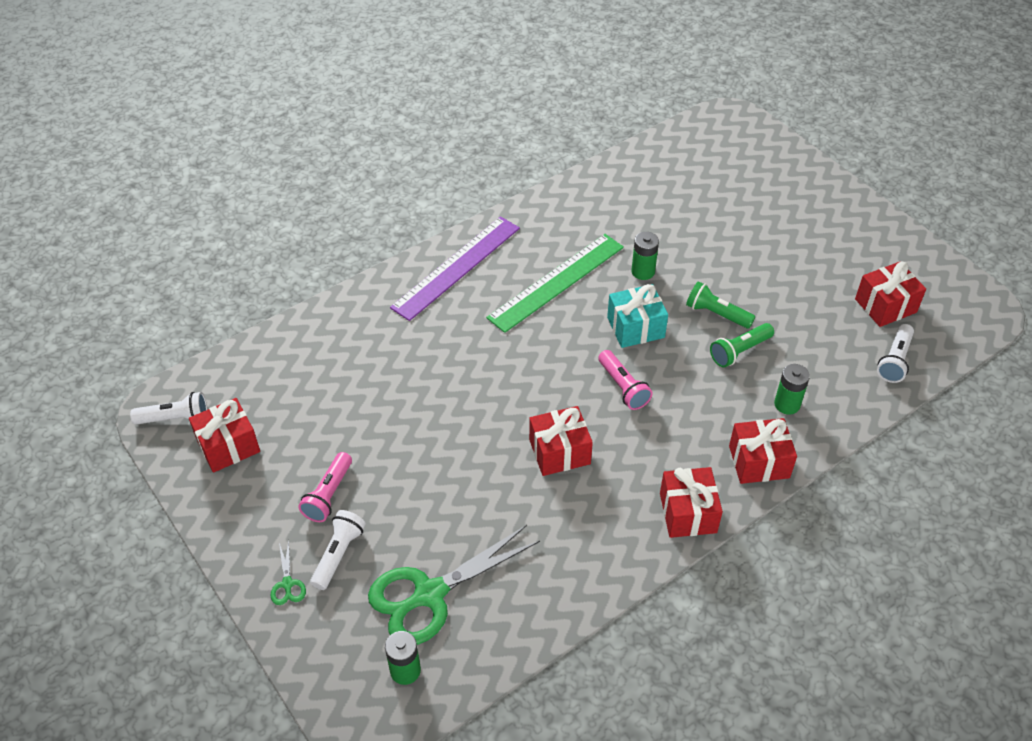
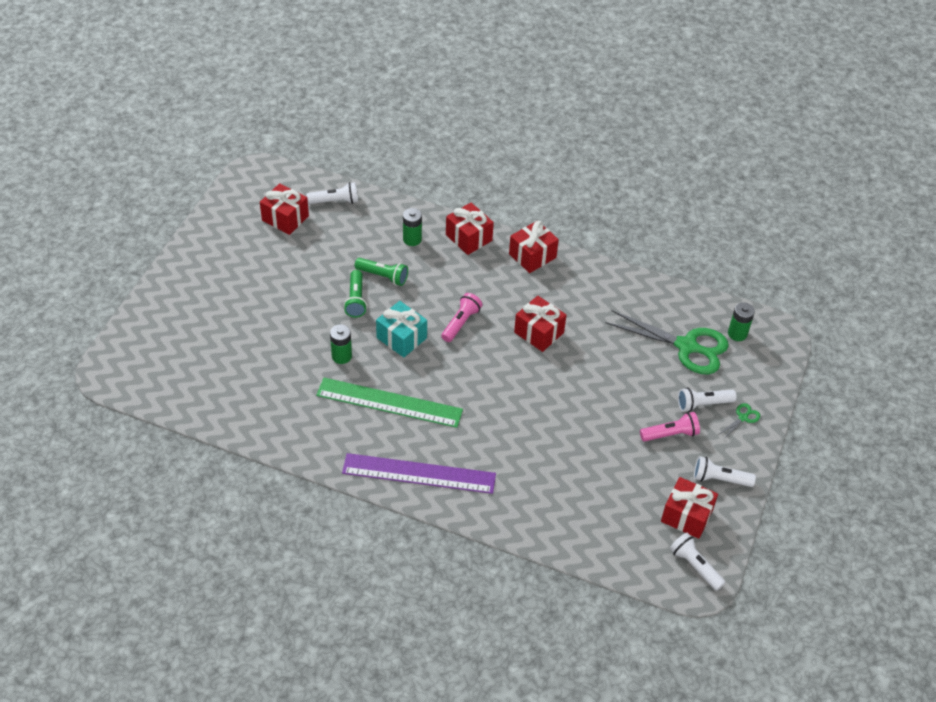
camera: 125 degrees left, 0 degrees up
(238, 504) = (719, 479): none -> white flashlight

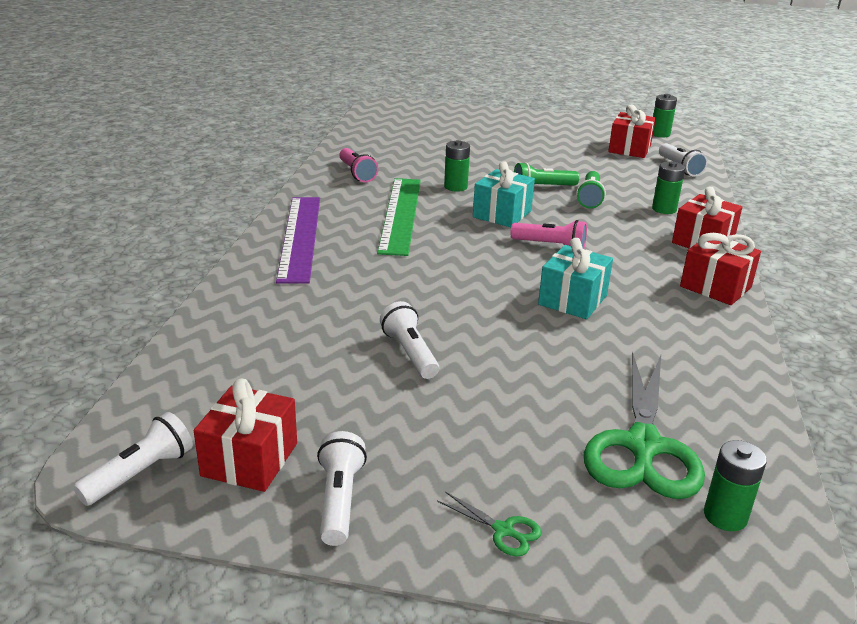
camera: 80 degrees right, 20 degrees down
(255, 186) = (660, 134): none -> green battery
(539, 332) = (572, 300): red gift -> turquoise gift
(670, 434) = (427, 434): pink flashlight -> pink flashlight (357, 173)
(703, 404) = (513, 472): white flashlight -> white flashlight (409, 353)

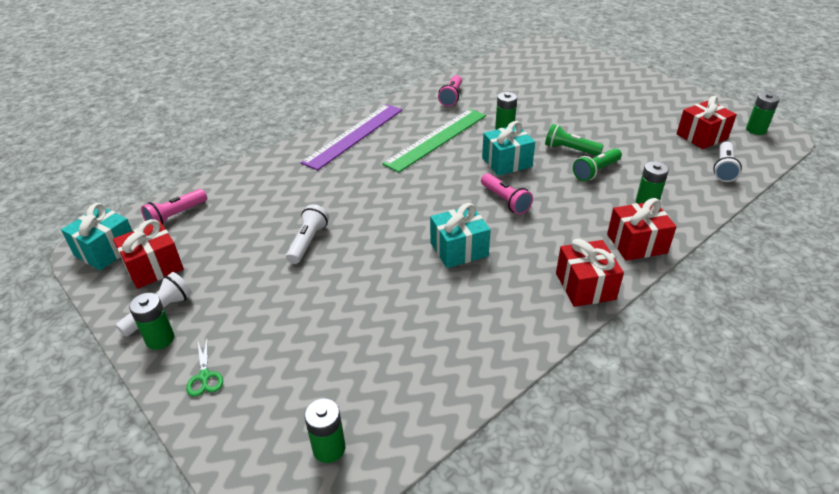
camera: 40 degrees right, 10 degrees up
(140, 473) = (106, 250): white flashlight -> turquoise gift
(188, 394) = (176, 216): none -> pink flashlight
(386, 525) = (160, 339): none -> green battery
(643, 446) = (350, 374): green scissors -> none

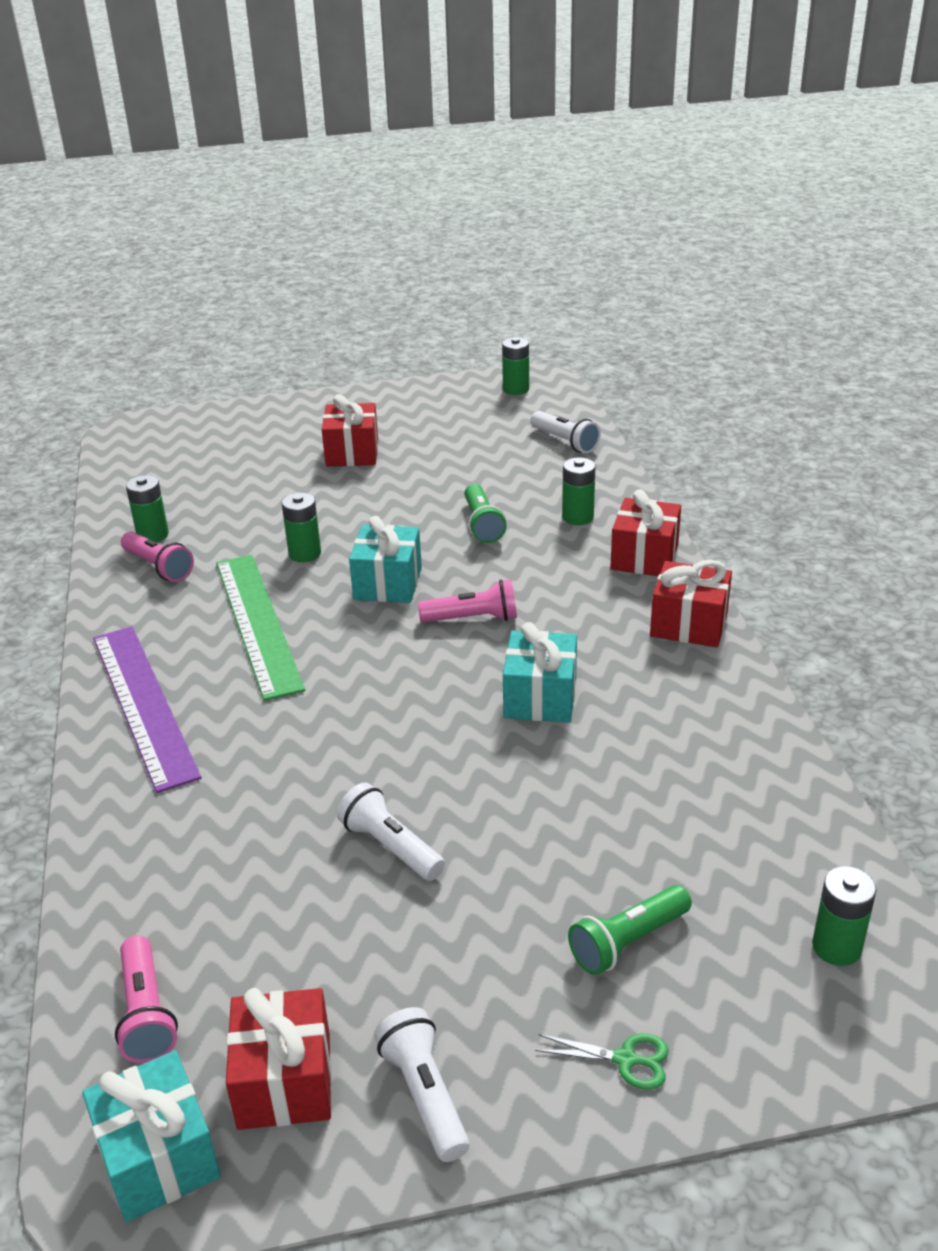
camera: 60 degrees left, 5 degrees down
(160, 339) = (497, 1106): green battery -> green battery (153, 535)
(570, 150) = (415, 523): green flashlight -> green flashlight (628, 942)
(701, 136) = (491, 425): red gift -> red gift (352, 453)

